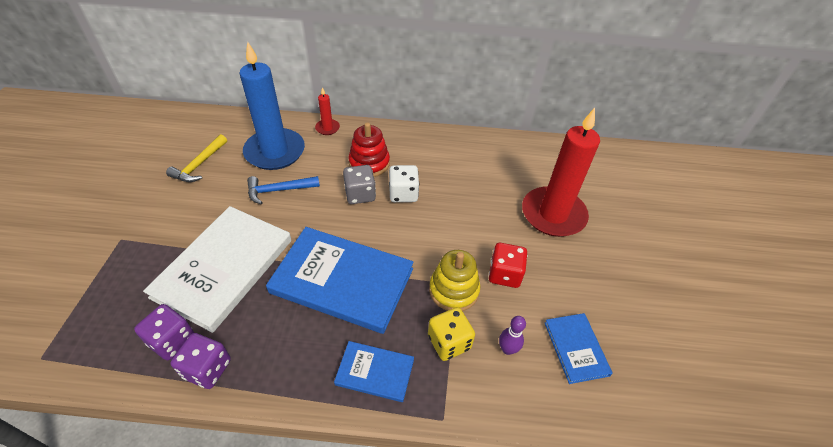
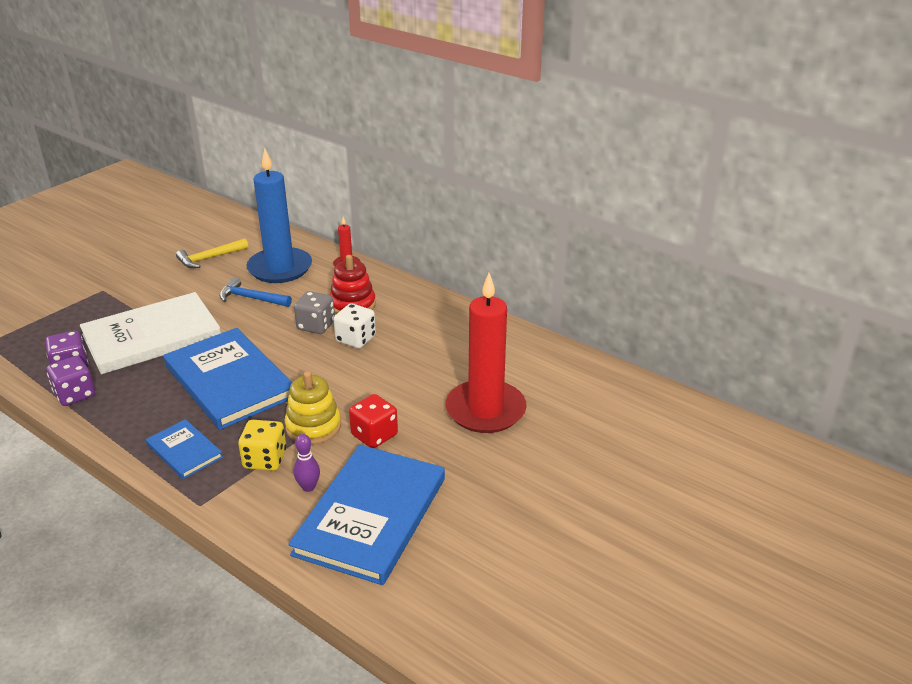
camera: 35 degrees right, 15 degrees down
(576, 348) = (371, 516): blue book -> blue book, size x2.00

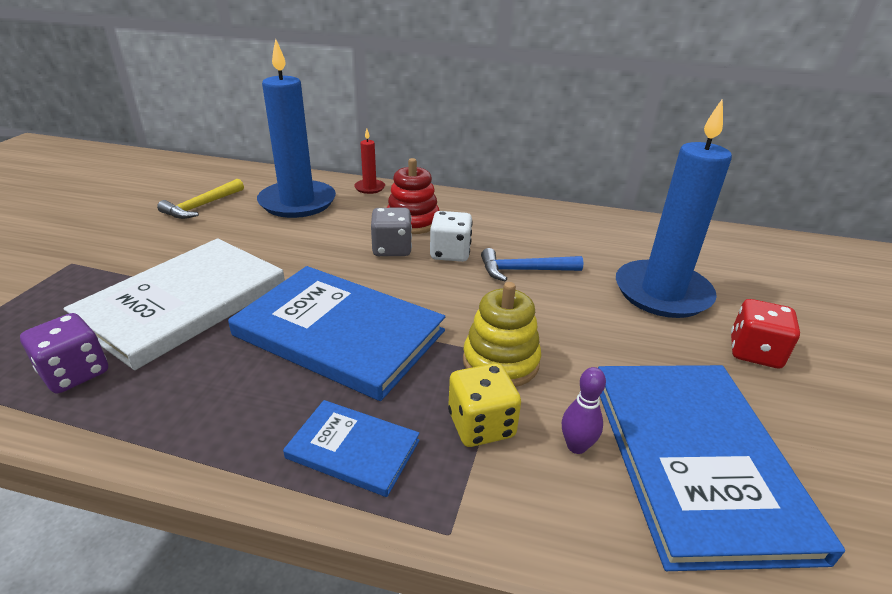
camera: 25 degrees left, 0 degrees up
(75, 394) = (105, 412): purple dice -> none
(251, 298) = (288, 236): blue hammer -> blue hammer (524, 270)
(374, 435) = (582, 351): red dice -> red dice (754, 352)
(485, 410) = (662, 293): red candle -> blue candle

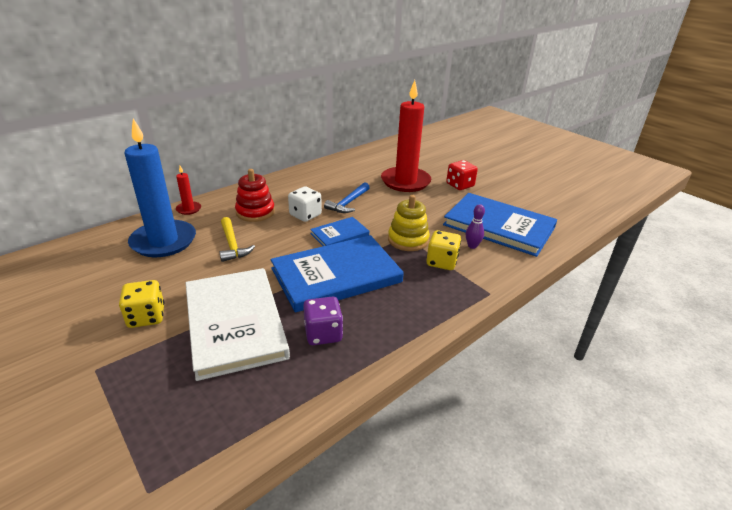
camera: 55 degrees left, 0 degrees up
(75, 373) = (263, 386): purple dice -> purple dice (323, 333)
(164, 250) = (146, 317): none -> yellow dice
(202, 206) = (98, 283): yellow hammer -> yellow hammer (232, 245)
(353, 449) = (426, 300): blue book -> blue book (339, 234)
(392, 249) = (275, 230): grey dice -> none
(662, 293) = (405, 182): blue candle -> red candle

